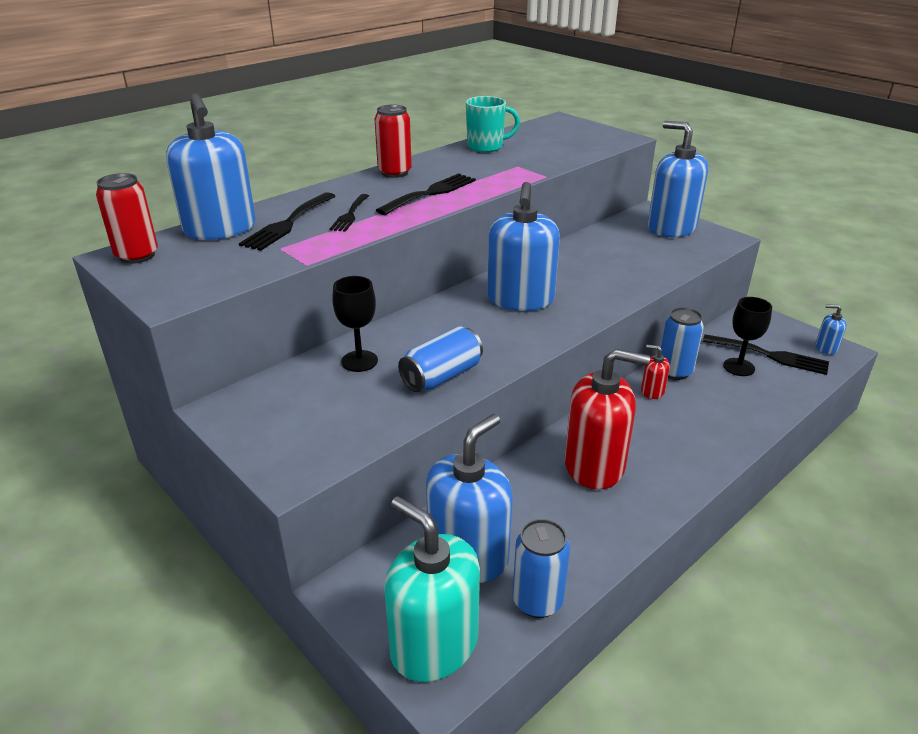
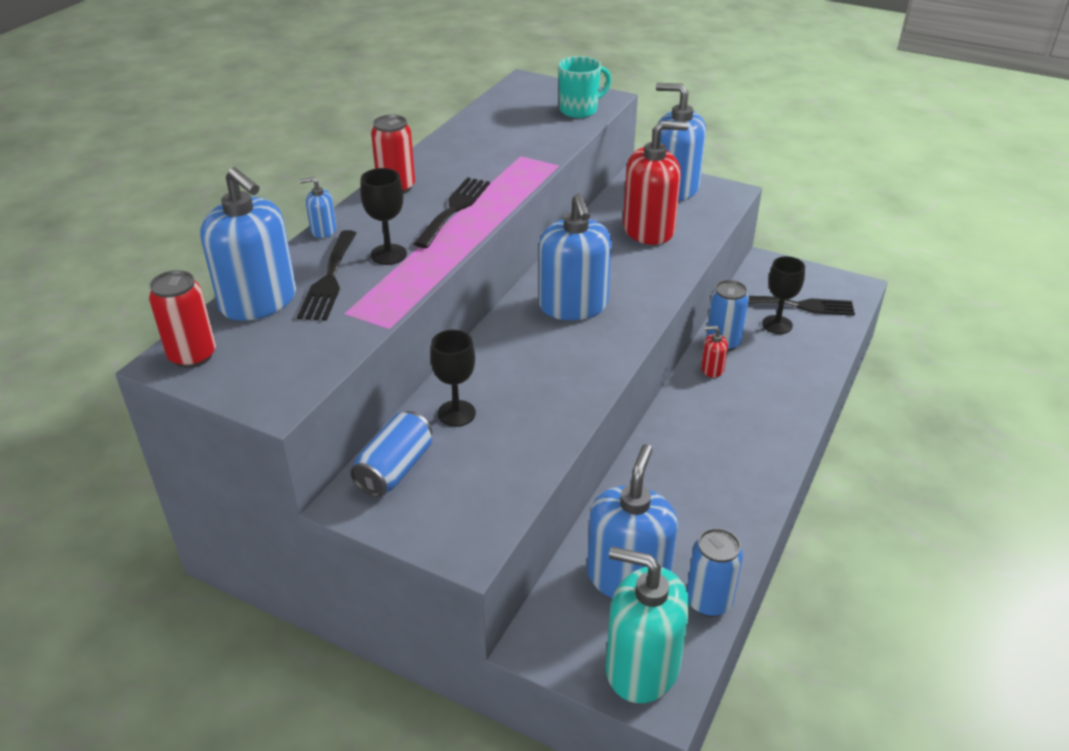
camera: 20 degrees left, 5 degrees up
(350, 215) = (388, 254): black fork -> black goblet
(442, 376) = (547, 410): blue can -> blue can (395, 469)
(486, 147) = (471, 134): turquoise mug -> turquoise mug (579, 110)
(594, 465) = (696, 459): red soap dispenser -> red soap dispenser (648, 230)
(826, 348) = (843, 286): blue soap dispenser -> blue soap dispenser (323, 230)

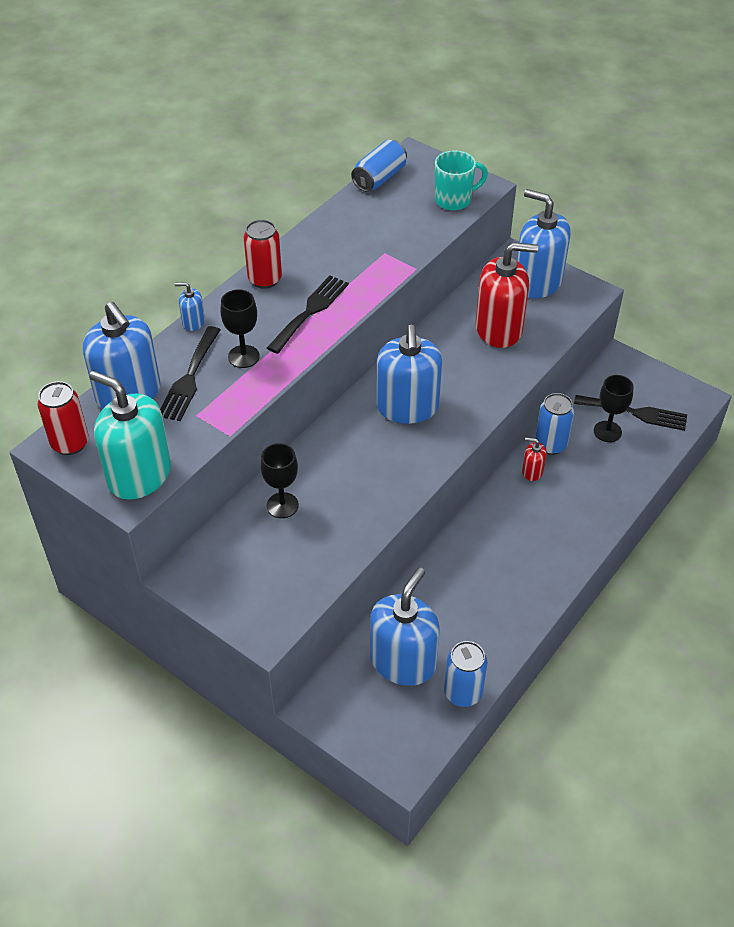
camera: 10 degrees right, 10 degrees up
(395, 469) = (222, 551): blue can -> blue can (379, 178)
(642, 667) = (394, 739): turquoise soap dispenser -> turquoise soap dispenser (139, 475)

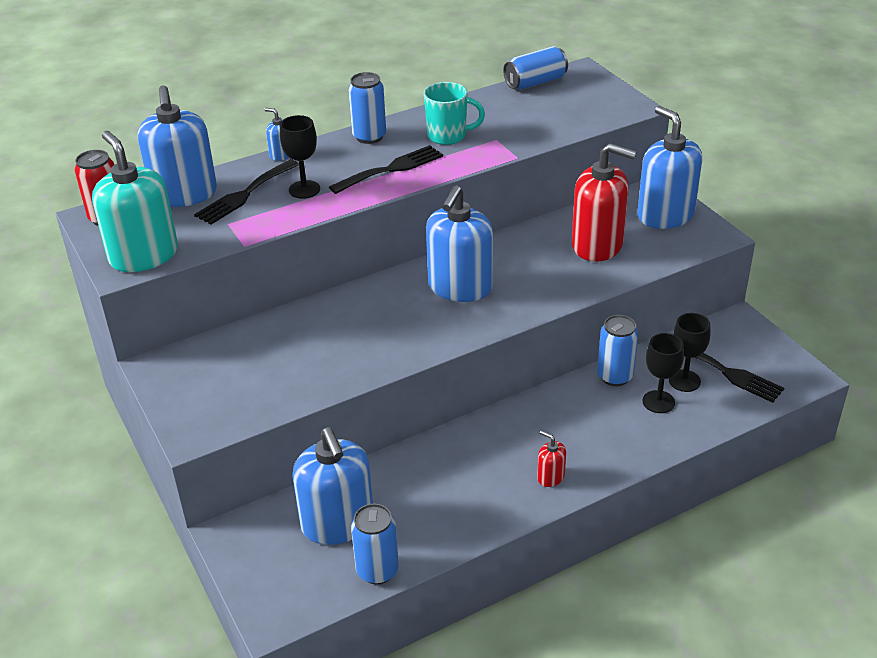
camera: 25 degrees right, 10 degrees down
(265, 279) = (369, 136): red can -> blue can
(282, 505) = (284, 335): black goblet -> black goblet (658, 402)
(403, 661) = (337, 523): blue soap dispenser -> blue soap dispenser turned 105 degrees clockwise
(454, 200) = (596, 112): turquoise mug -> turquoise mug (448, 136)
(532, 471) = (580, 395): red soap dispenser -> red soap dispenser (550, 477)

